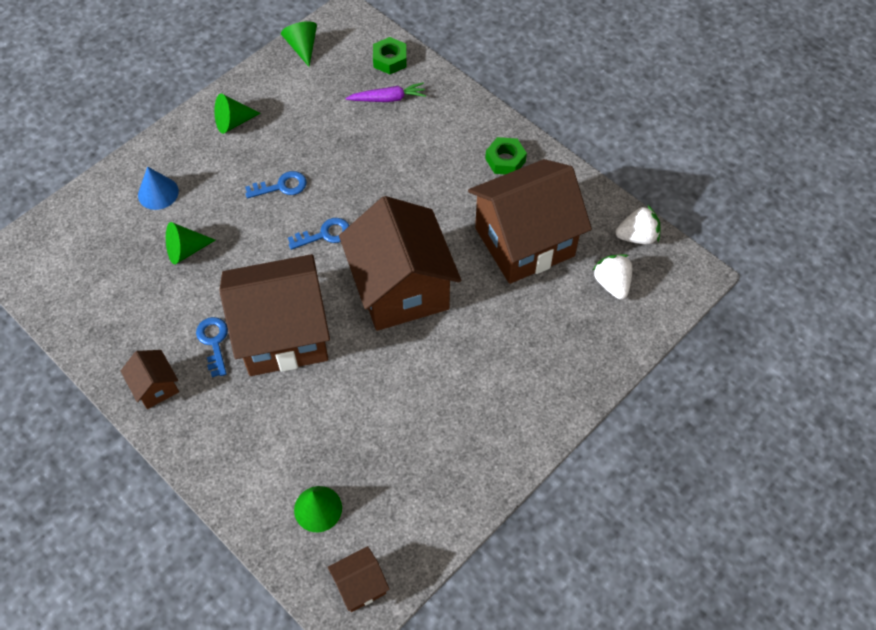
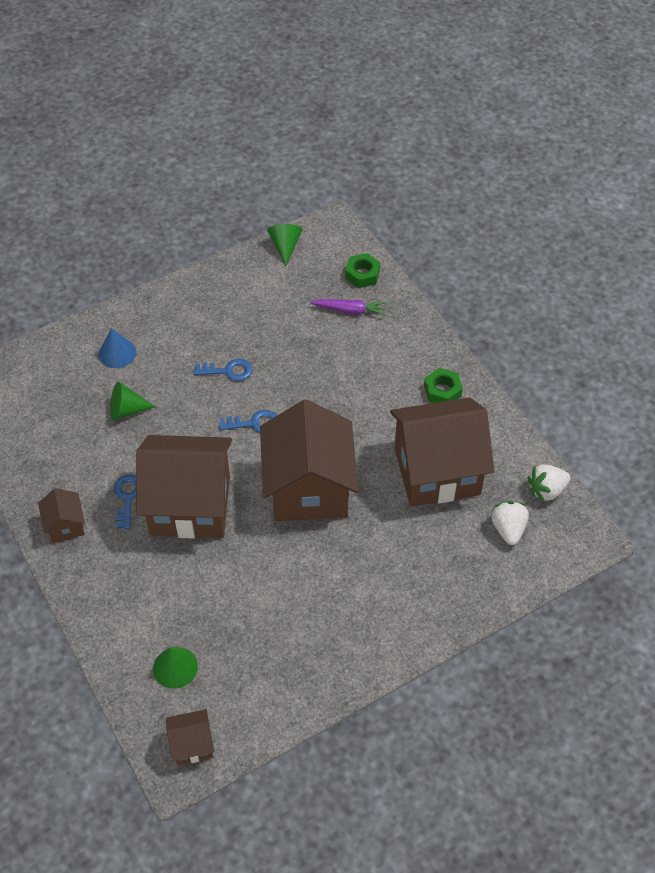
camera: 15 degrees right, 5 degrees down
(233, 122) = (202, 303): green cone -> none
(637, 236) = (546, 490): white strawberry -> white strawberry turned 150 degrees clockwise

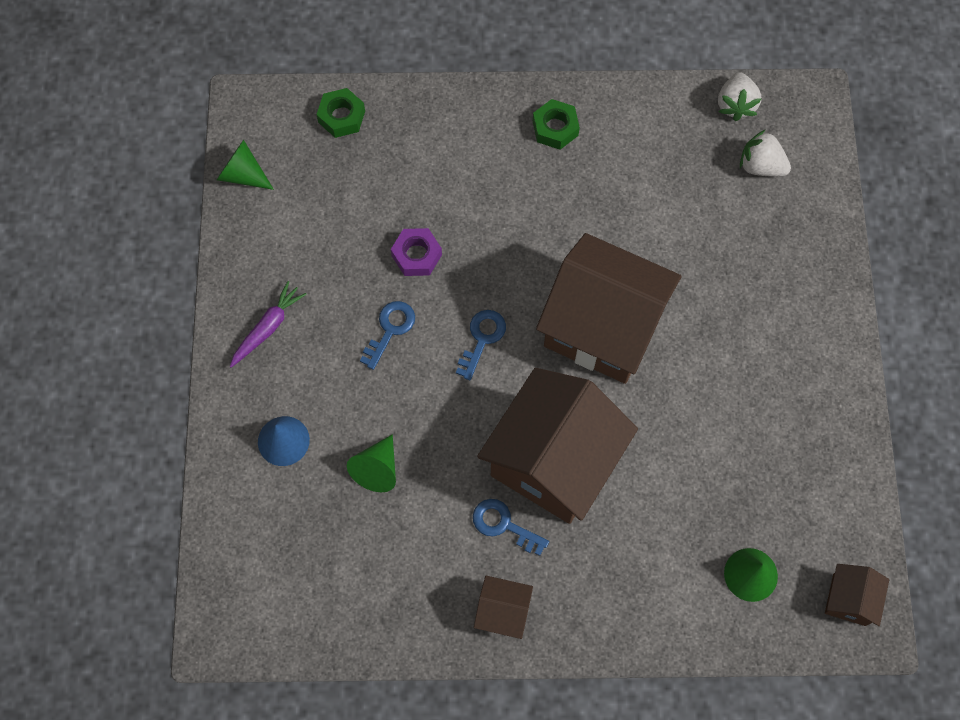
camera: 60 degrees left, 15 degrees up
(291, 359) = (416, 255): none -> purple nut
(349, 310) = (385, 158): purple carrot -> purple carrot (267, 328)
(437, 471) = (654, 191): brown house -> none

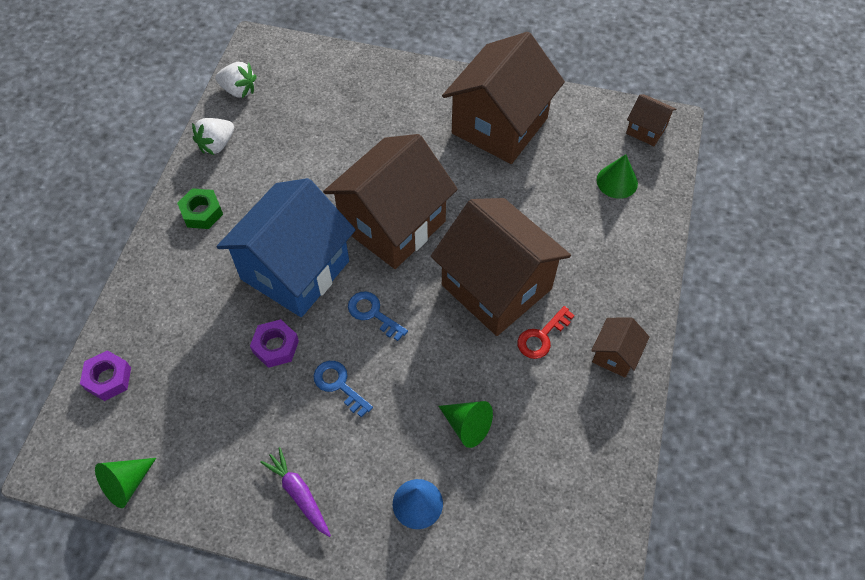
camera: 75 degrees left, 10 degrees down
(341, 117) = (108, 378): green nut -> purple nut
(504, 525) = (542, 336): blue key -> red key
(512, 244) = (295, 270): none -> blue house
(760, 166) = (297, 89): white strawberry -> white strawberry (217, 144)
(789, 413) = (499, 126): none -> brown house

